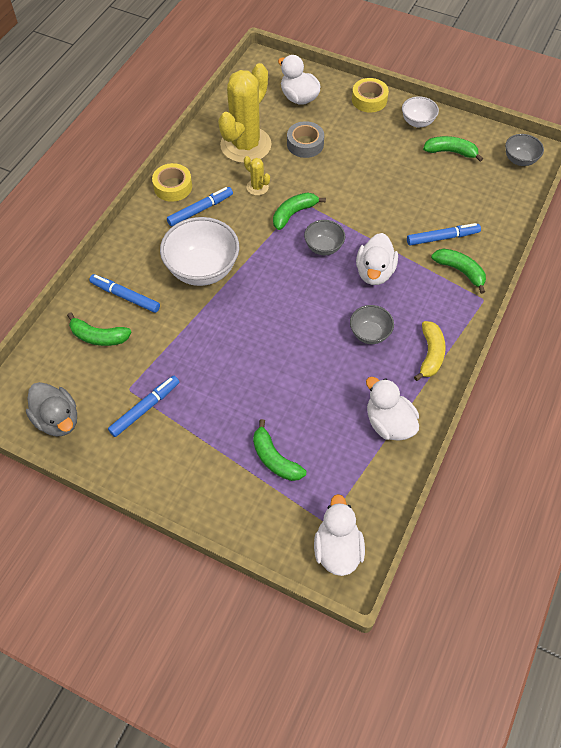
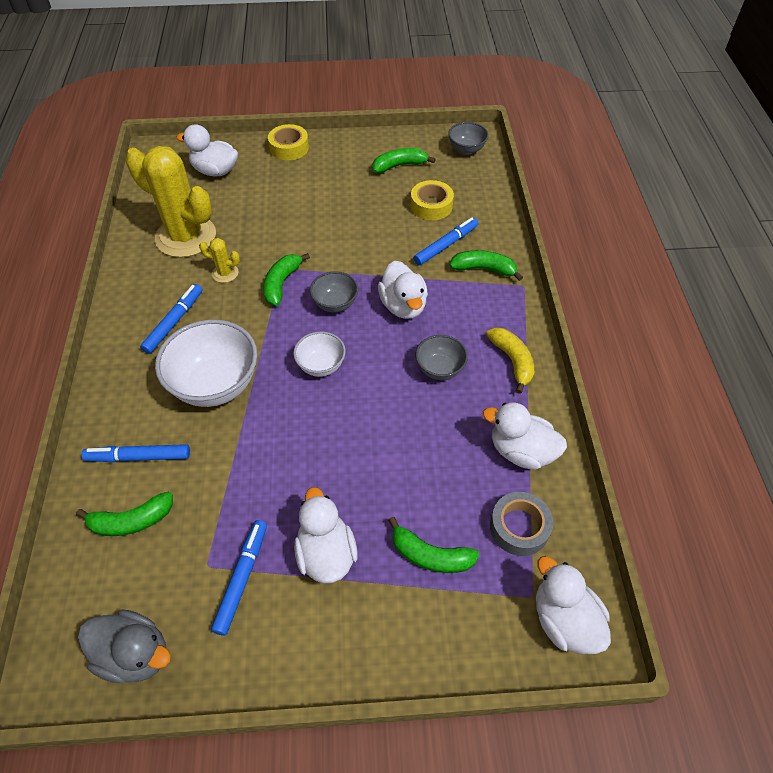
camera: 30 degrees left, 5 degrees down
(173, 187) = (126, 311): yellow tape -> yellow tape (431, 205)
(207, 421) = (326, 554): none -> white duck
(245, 145) = (186, 237): yellow cactus -> yellow cactus turned 60 degrees counterclockwise
(305, 144) = (250, 212): grey tape -> grey tape (519, 527)
(417, 122) = (350, 151): white bowl -> white bowl (321, 365)

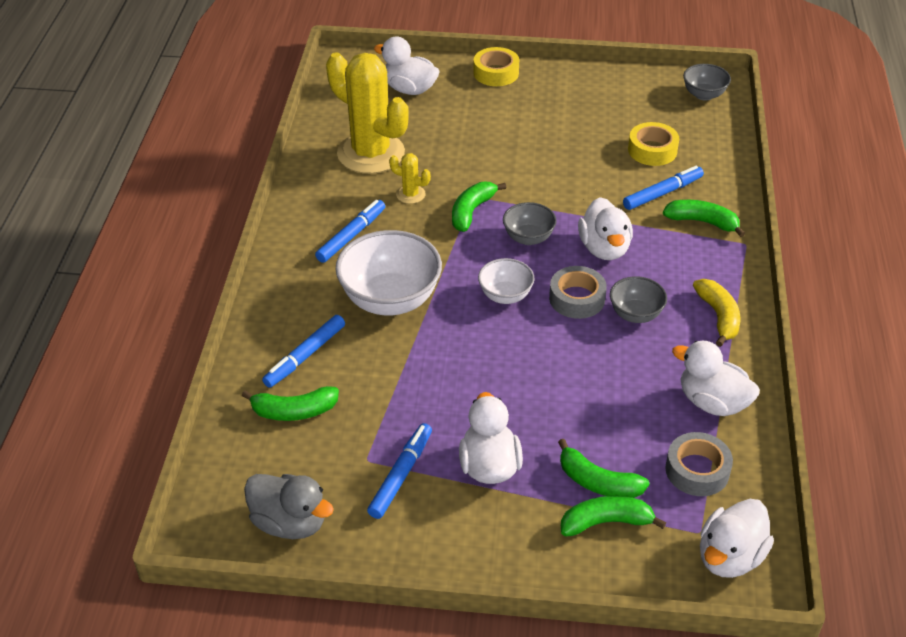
camera: 10 degrees right, 10 degrees down
(139, 457) = (305, 356): blue marker -> blue marker turned 60 degrees counterclockwise
(385, 360) = (577, 298): none -> grey tape
(399, 166) = (621, 104): green banana -> green banana (606, 522)
(564, 620) = (730, 557): white duck -> white duck turned 120 degrees counterclockwise

